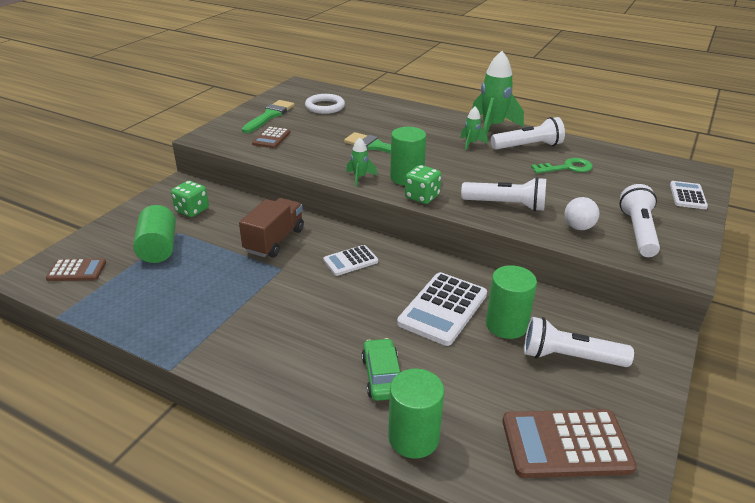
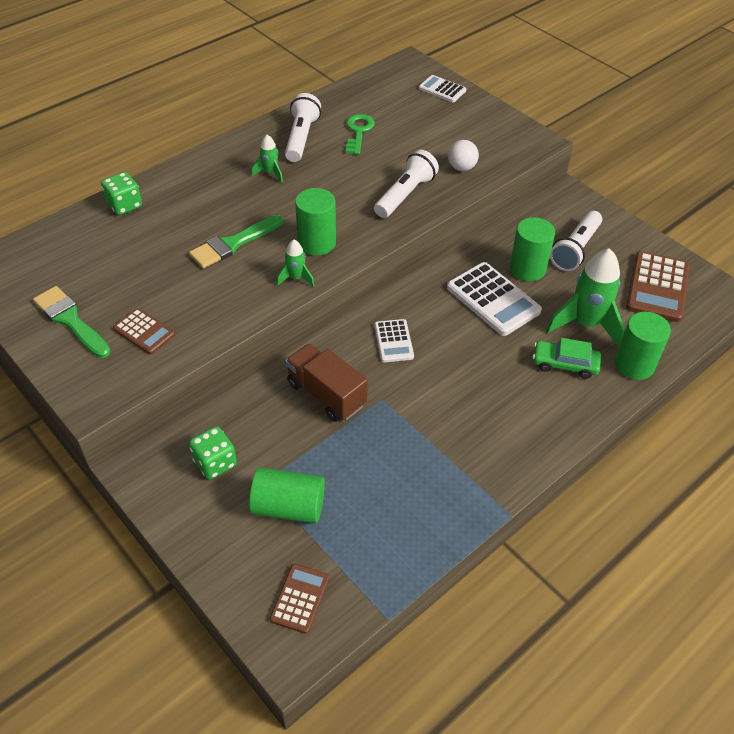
camera: 70 degrees left, 15 degrees up
(325, 107) = (82, 260): white ring -> none
(422, 197) = (362, 244): green dice -> green dice (124, 205)
(492, 127) = (242, 145): green rocket -> green rocket (585, 324)
(638, 231) = (482, 139): white flashlight -> none

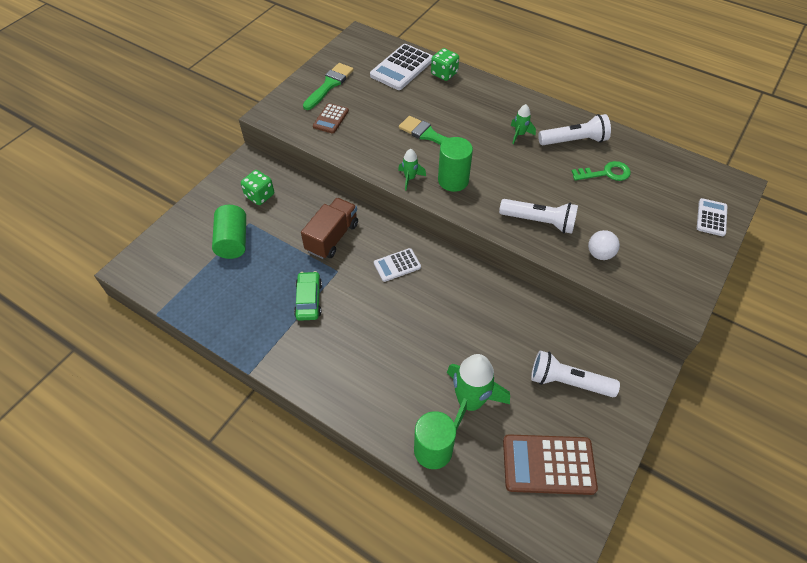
camera: 75 degrees right, 5 degrees up
(300, 598) = (167, 264): brown calculator -> none
(493, 299) = (471, 324): white calculator -> white calculator (402, 68)
(527, 269) = (521, 345): green cylinder -> none
(565, 364) = (414, 391): green car -> green car (309, 300)

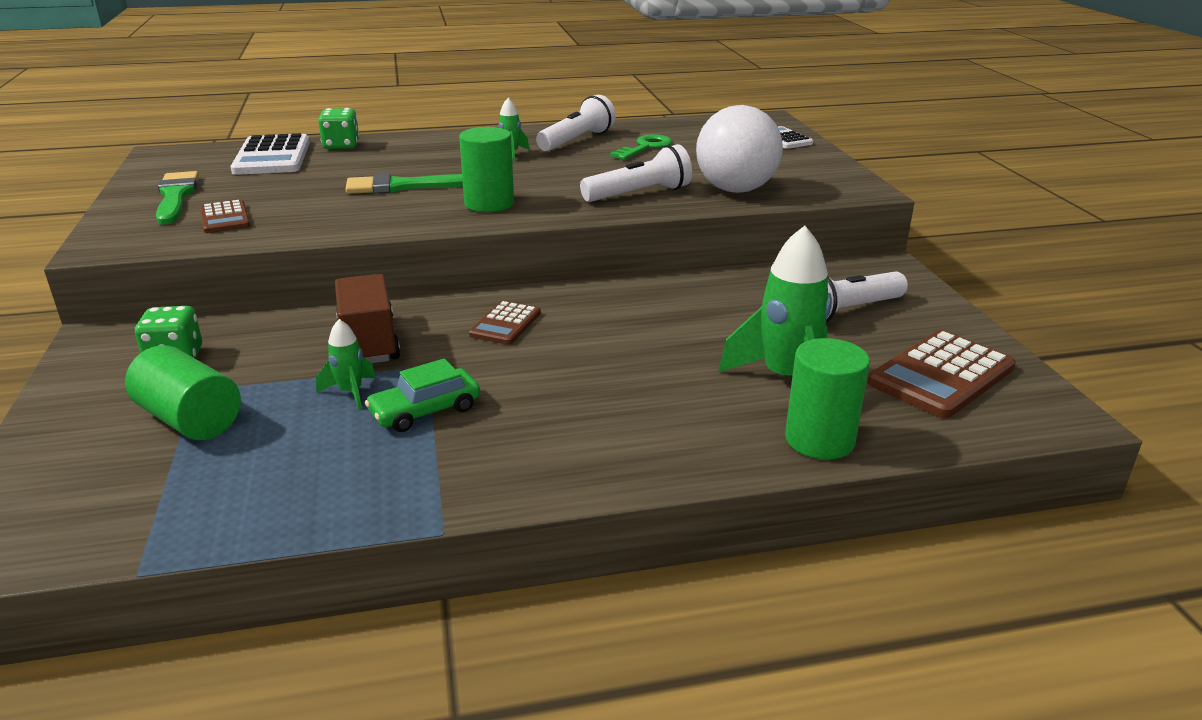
camera: 45 degrees left, 25 degrees down
(309, 300) = (425, 410): green car -> green car turned 75 degrees counterclockwise
(397, 265) = (505, 324): white calculator -> brown calculator
(410, 178) = (429, 220): green rocket -> green rocket (350, 392)
(600, 254) = (735, 190): white ball -> white ball, size x2.02

